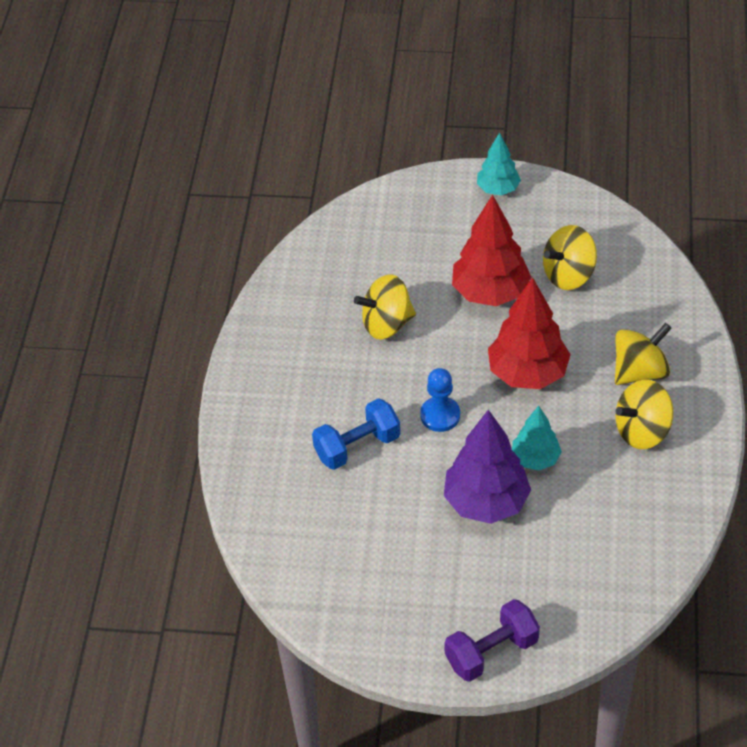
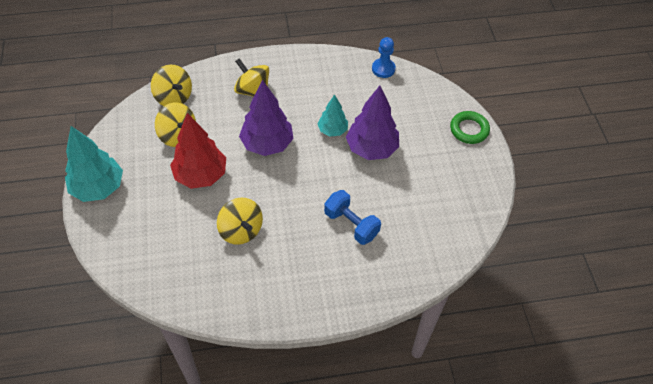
camera: 110 degrees left, 5 degrees up
(440, 415) = (313, 184): blue pawn -> blue pawn (383, 69)
(491, 652) = (469, 130): purple dumbbell -> green ring
(498, 189) = (98, 188): turquoise tree -> turquoise tree, size x1.70
(527, 373) = (267, 144): red tree -> purple tree
(642, 431) = (297, 85): yellow spinning top -> yellow spinning top (174, 97)

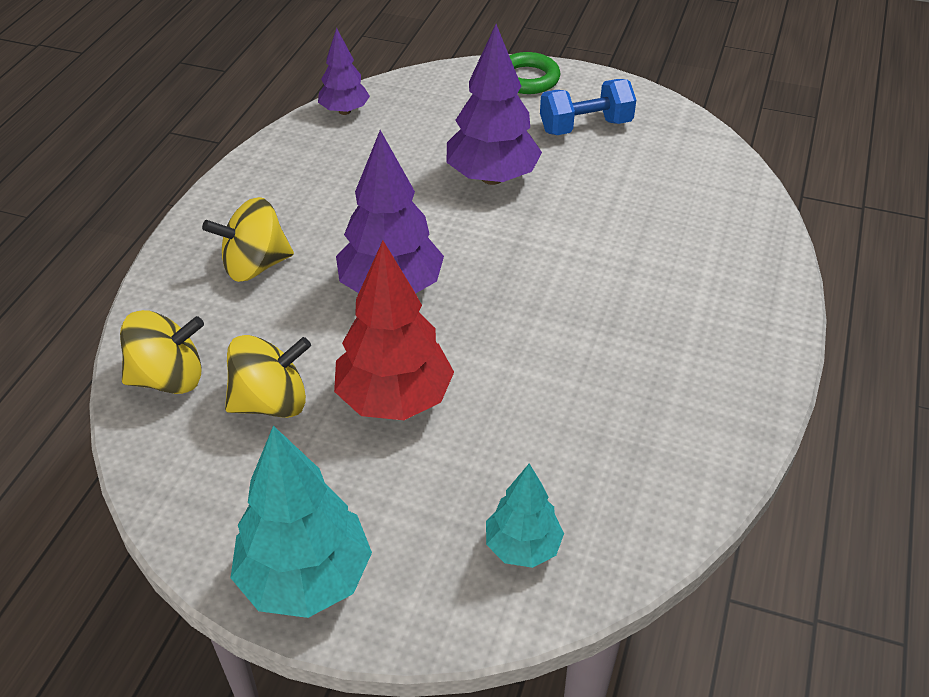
camera: 60 degrees left, 10 degrees down
(241, 230) = (556, 384): yellow spinning top -> none
(332, 130) = (422, 204): turquoise tree -> turquoise tree (522, 547)
(351, 224) = (624, 249): blue dumbbell -> blue dumbbell (585, 126)
(383, 69) = (344, 111): blue pawn -> purple tree

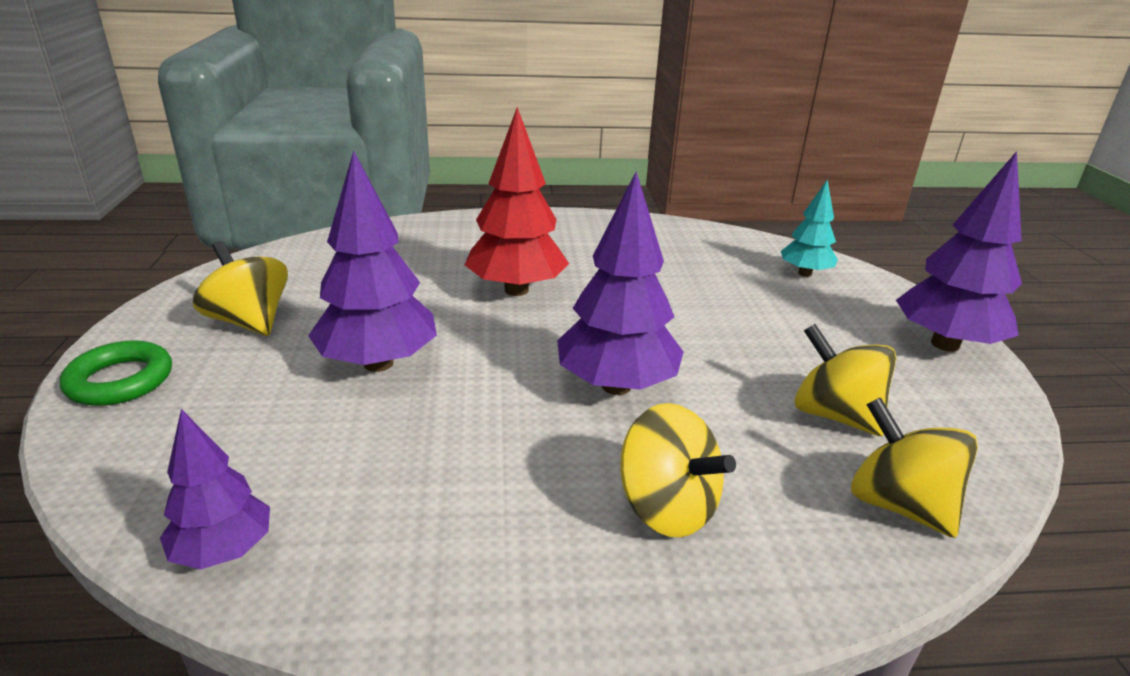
camera: 115 degrees left, 15 degrees down
(305, 578) = (945, 344): turquoise tree -> purple tree
(395, 399) = (750, 348): red tree -> red tree (516, 290)
(585, 126) = (249, 321): blue dumbbell -> yellow spinning top

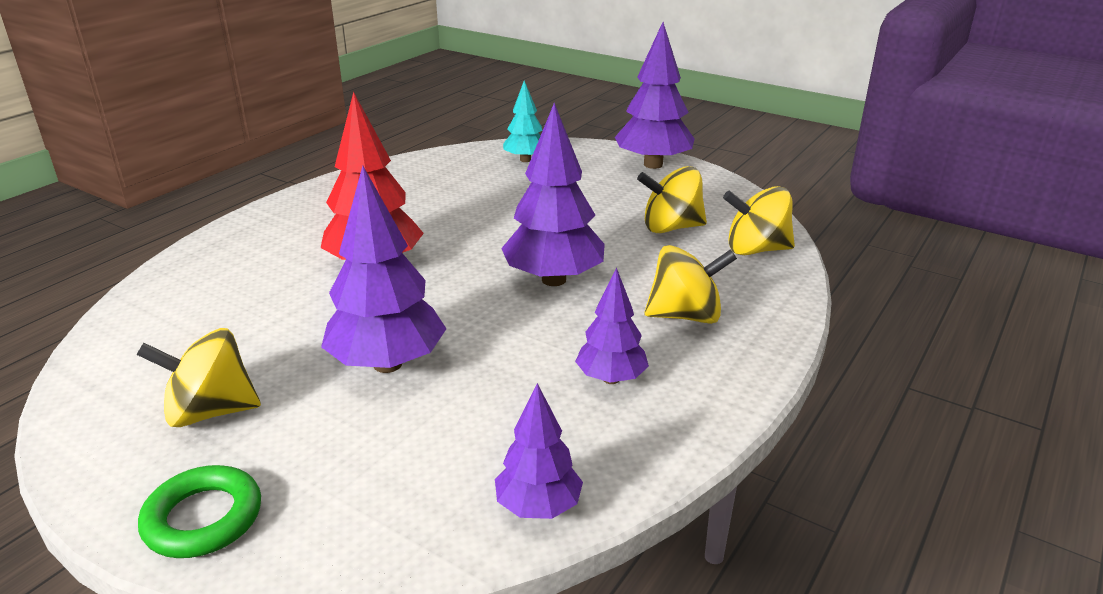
camera: 50 degrees left, 0 degrees up
(481, 504) = (611, 379): none -> purple tree

